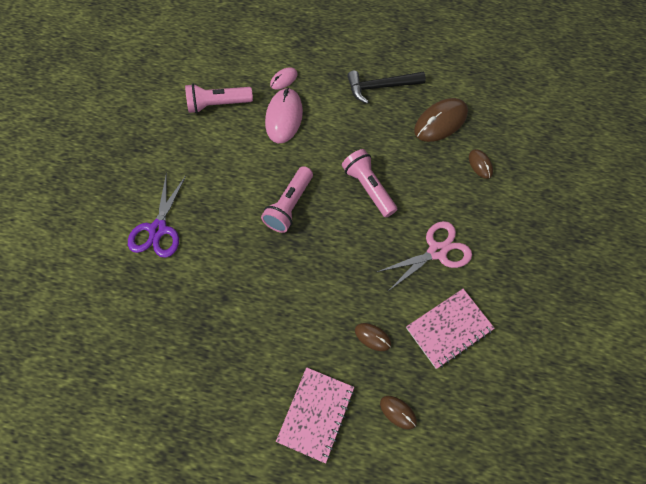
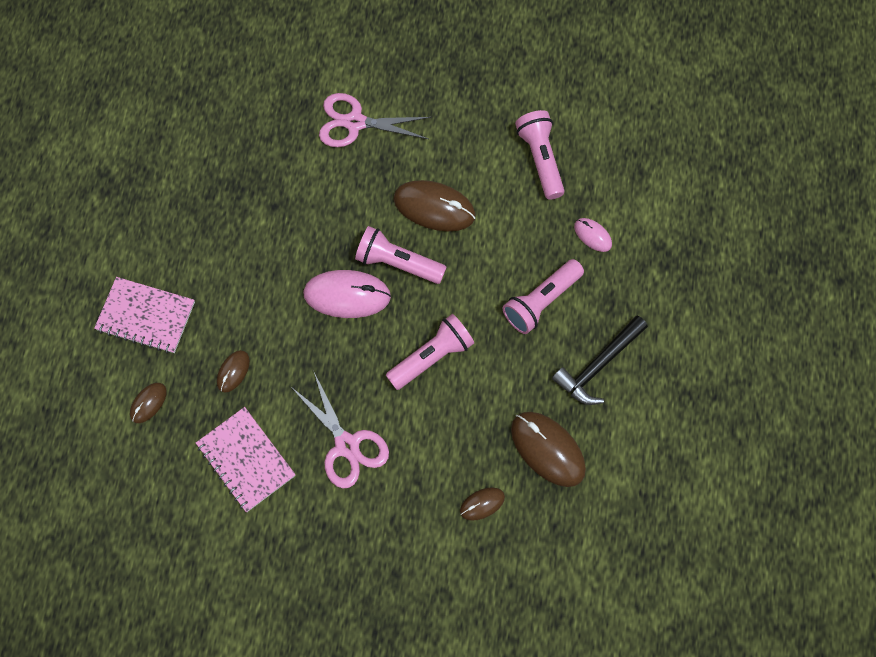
camera: 85 degrees right, 5 degrees up
(158, 229) = (355, 123): purple scissors -> pink scissors
(245, 177) = (434, 207): none -> brown mouse
(284, 117) = (530, 242): pink mouse -> pink mouse (347, 295)
(331, 115) = (541, 301): none -> pink flashlight
(381, 87) = (598, 365): black hammer -> black hammer turned 120 degrees counterclockwise

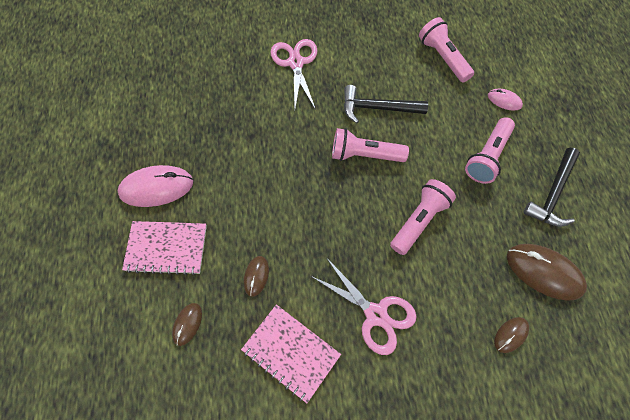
camera: 15 degrees left, 5 degrees down
(347, 295) = (332, 189): pink mouse -> pink mouse (156, 187)
(355, 123) = (295, 63): pink scissors -> pink scissors turned 90 degrees clockwise
(434, 207) = (377, 108): brown mouse -> black hammer

